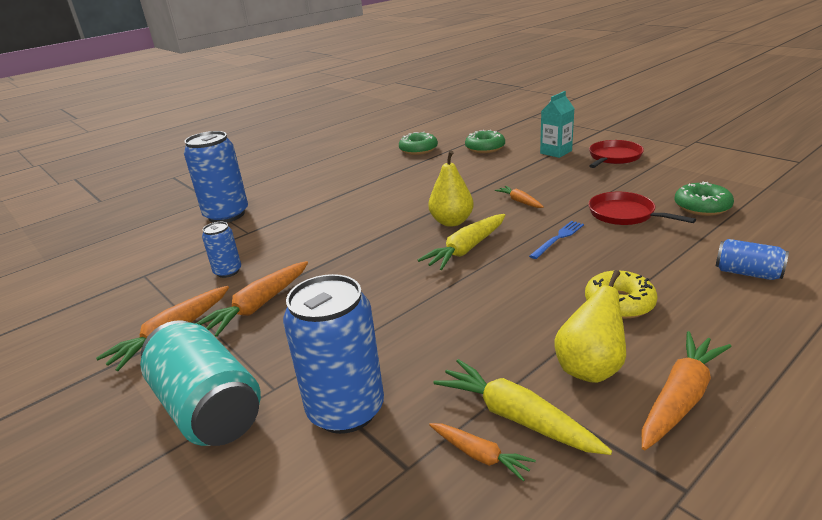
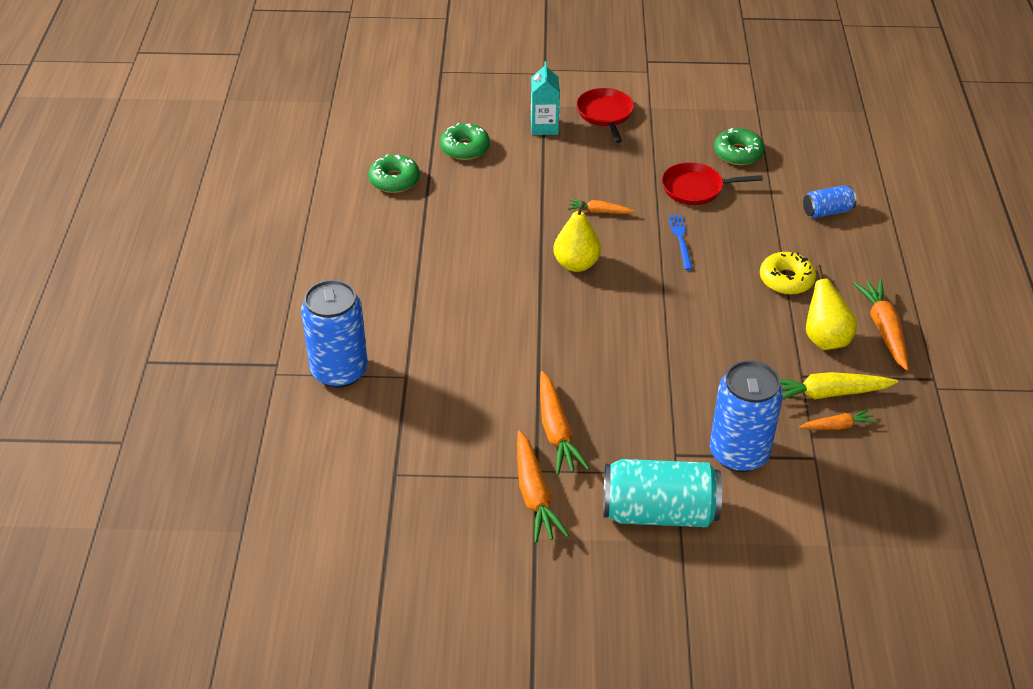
camera: 50 degrees left, 15 degrees up
(228, 271) = (469, 422): blue can -> none
(466, 249) = (630, 287): yellow carrot -> none

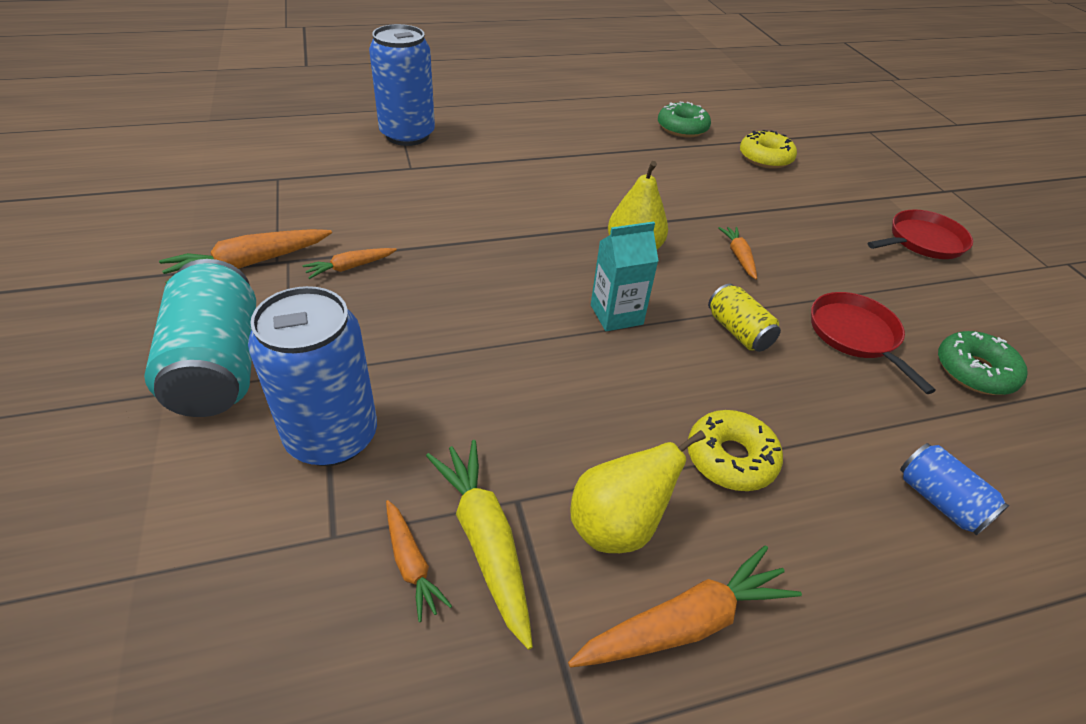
camera: 70 degrees right, 0 degrees up
(465, 148) = (765, 158): green donut -> yellow donut
(544, 127) = (851, 201): turquoise carton -> turquoise carton (616, 315)
(556, 431) = (350, 267): orange carrot -> orange carrot, size x0.58
(680, 240) = (738, 331): blue fork -> yellow can

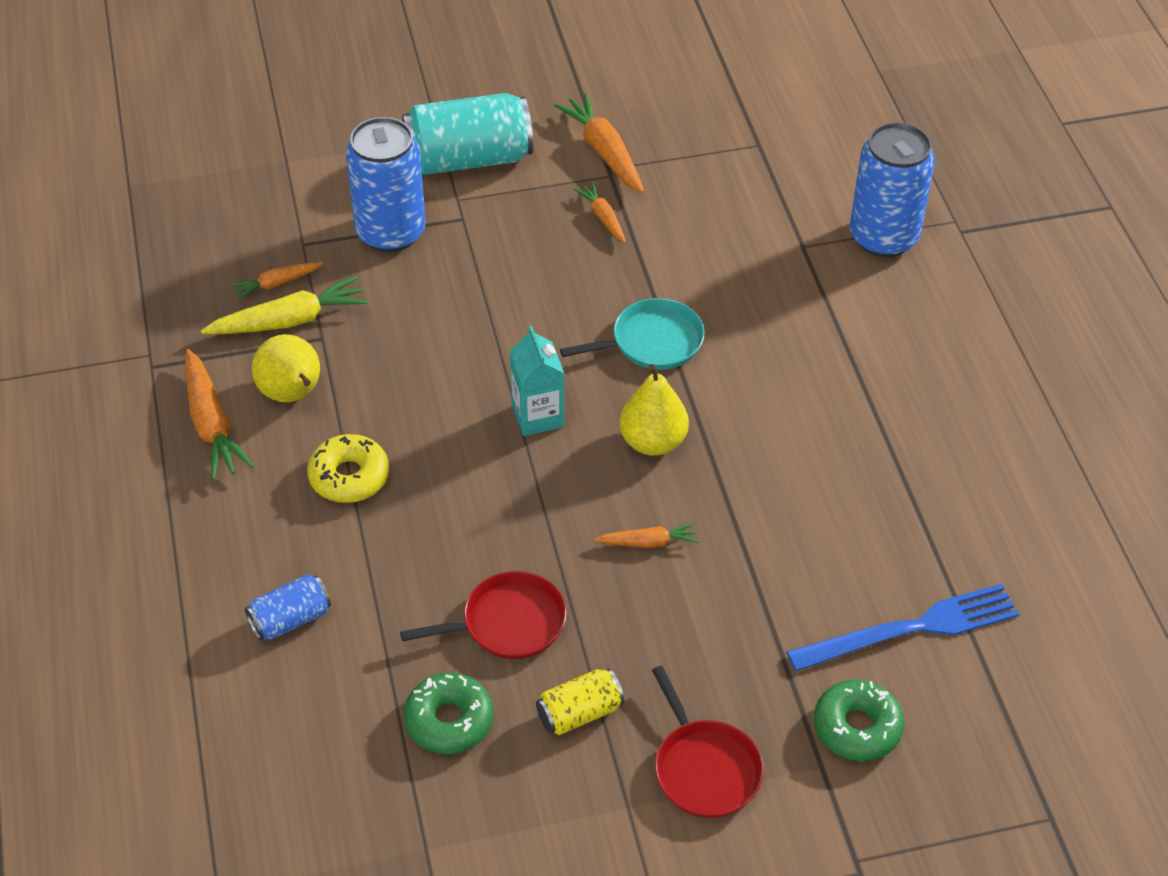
camera: 95 degrees right, 5 degrees up
(518, 245) = (652, 342): none -> turquoise pan
(682, 128) = (985, 536): green donut -> green donut (857, 727)
(738, 331) = (513, 515): yellow can -> yellow can (579, 713)
(765, 158) = (911, 629): yellow donut -> blue fork

